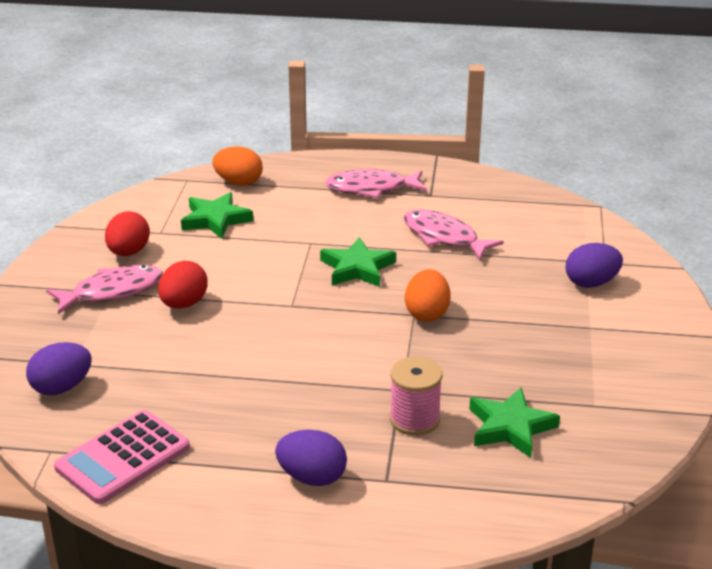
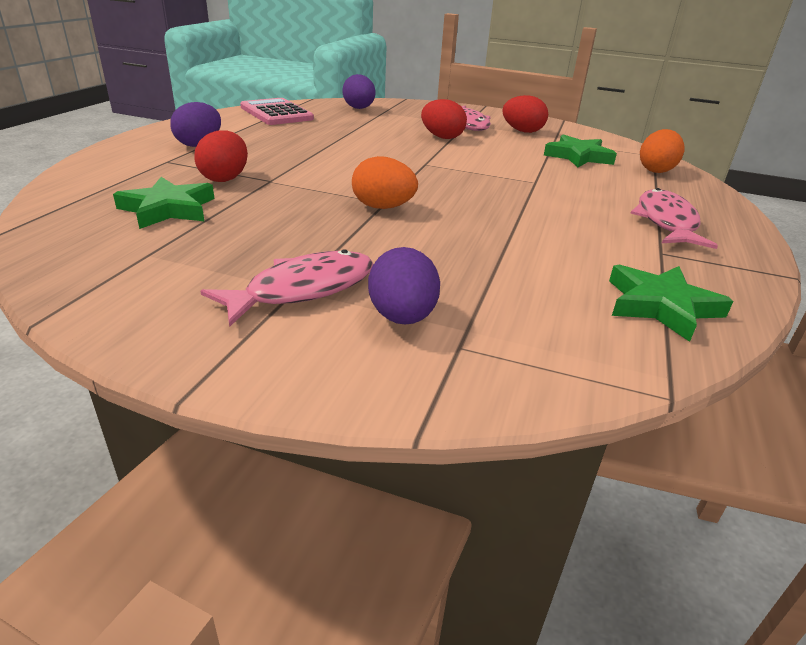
camera: 100 degrees right, 0 degrees up
(357, 268) = (482, 192): green star -> green star (661, 306)
(414, 419) = (225, 178): pink spool -> red egg
(444, 237) = (546, 241): pink fish -> pink fish (303, 290)

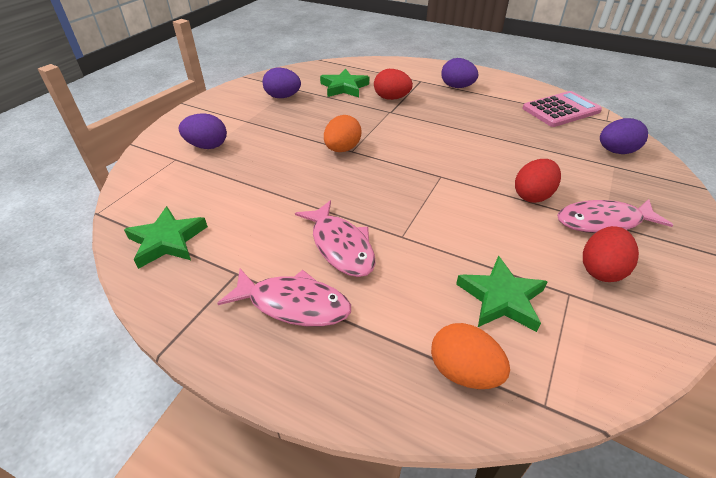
camera: 100 degrees right, 10 degrees up
(191, 260) = (283, 97): none -> purple egg
(303, 290) = (244, 122): pink fish -> pink fish (340, 246)

